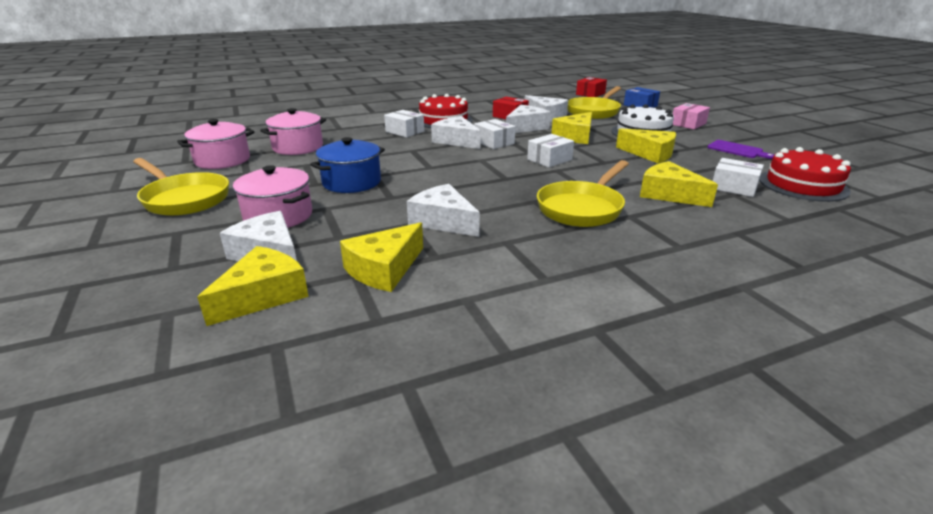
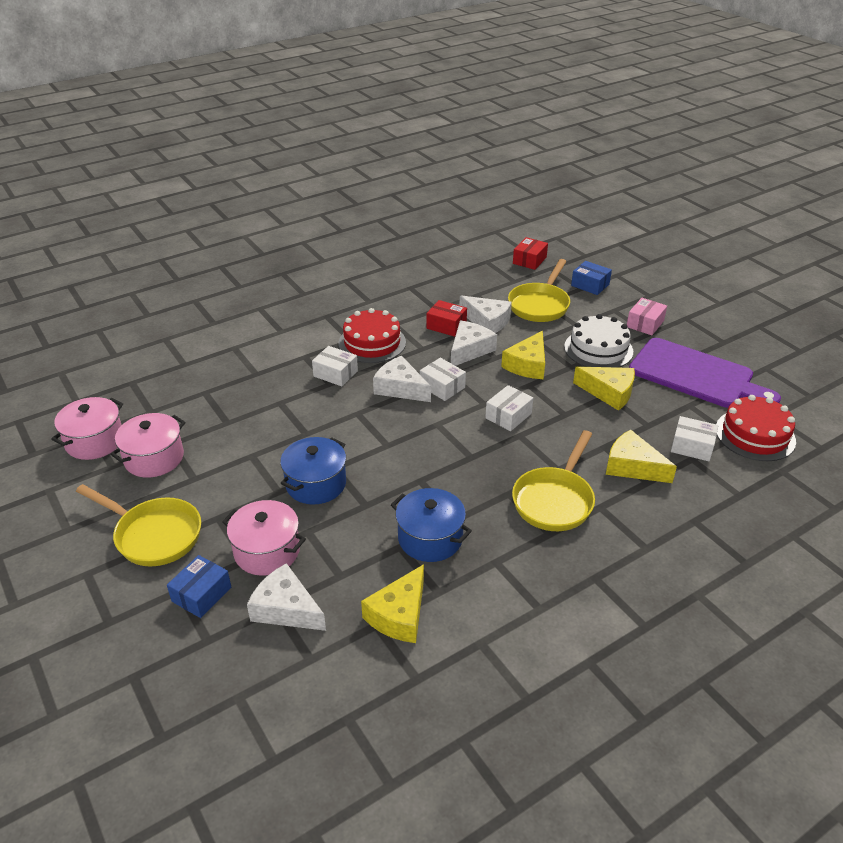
camera: 10 degrees left, 10 degrees up
(194, 237) = (201, 594): none -> blue box
(263, 295) = (309, 664): yellow cheese -> none
(298, 147) = (226, 421): pink pot -> pink pot (94, 441)
(443, 221) = (430, 538): white cheese -> blue pot
(737, 150) = (695, 375): purple cutting board -> purple cutting board, size x2.27

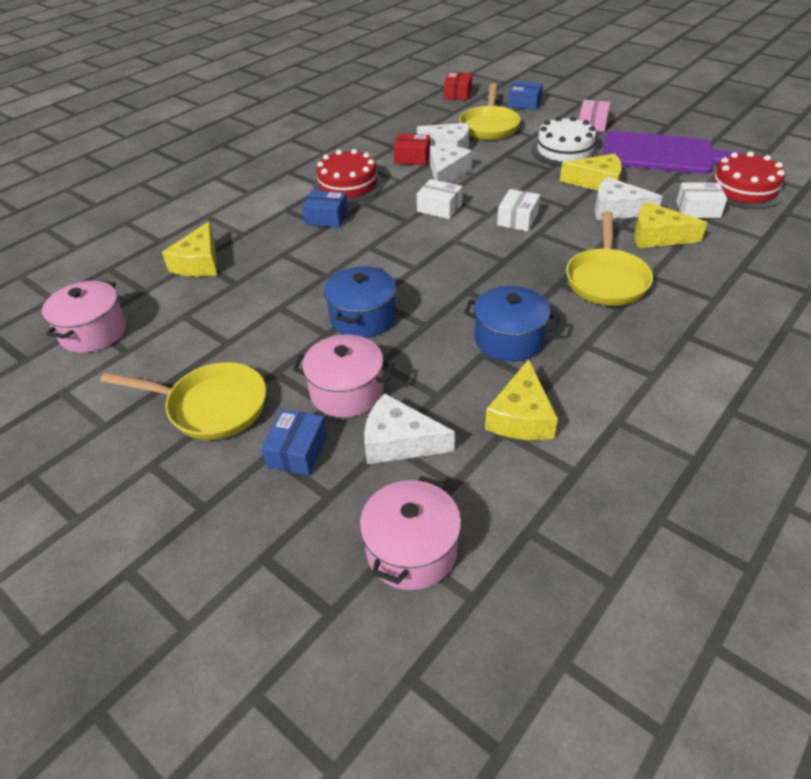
camera: 15 degrees left, 5 degrees up
(154, 458) = (172, 333): pink pot -> pink pot (411, 550)
(335, 373) = (326, 218): white box -> blue box
(400, 388) = (399, 217): white cheese -> white cheese (617, 210)
(527, 364) = (508, 175): yellow cheese -> yellow cheese (199, 262)

